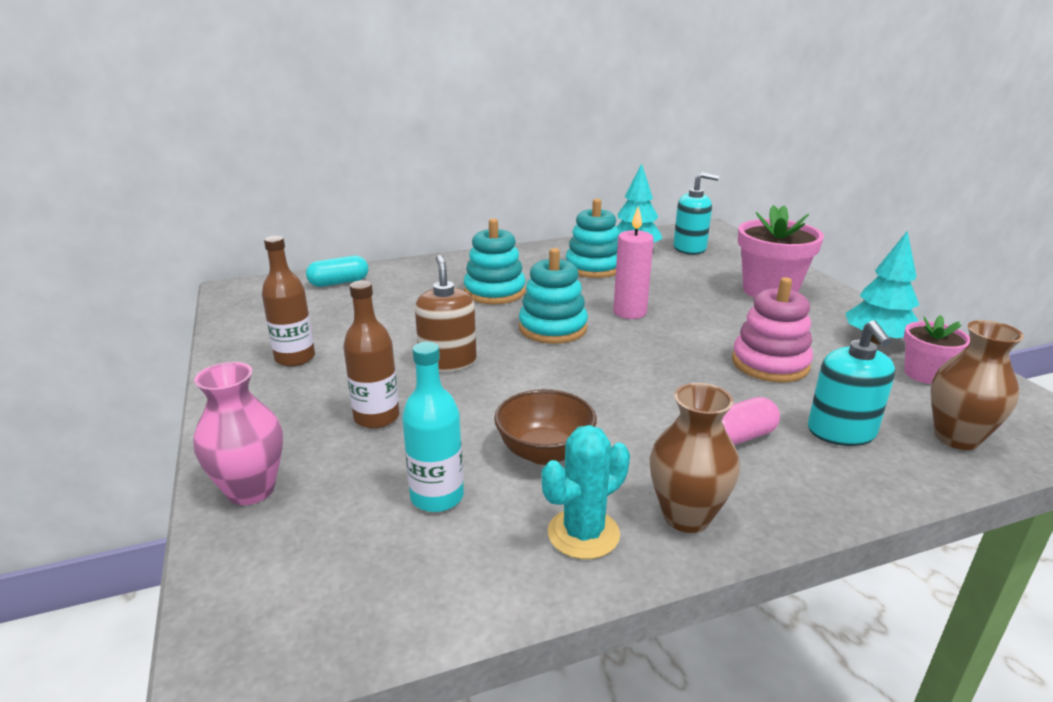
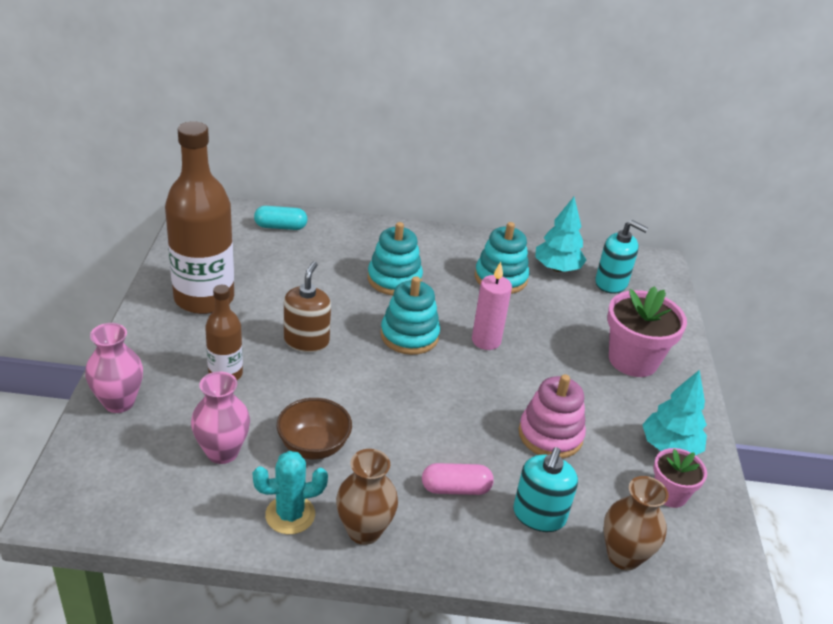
camera: 20 degrees right, 10 degrees up
(295, 358) = (204, 298): brown bottle -> brown bottle, size x1.93
(437, 497) = (222, 452): turquoise bottle -> pink vase

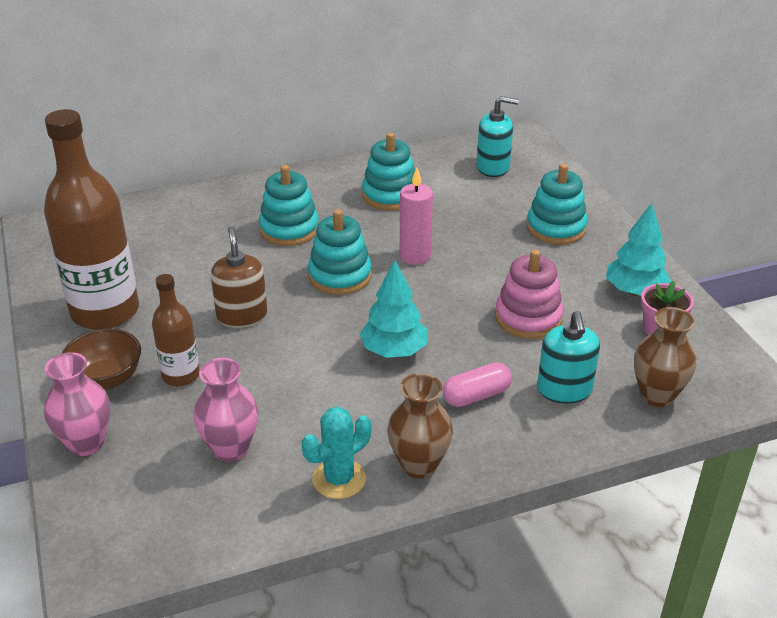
camera: 20 degrees left, 0 degrees up
(280, 227) = (137, 217): turquoise capsule -> none
(313, 446) = (318, 409): brown bowl -> brown bowl (106, 379)
(557, 268) = (436, 170): turquoise tree -> turquoise tree (394, 351)
(633, 360) = (556, 228): pink flower pot -> turquoise stacking toy

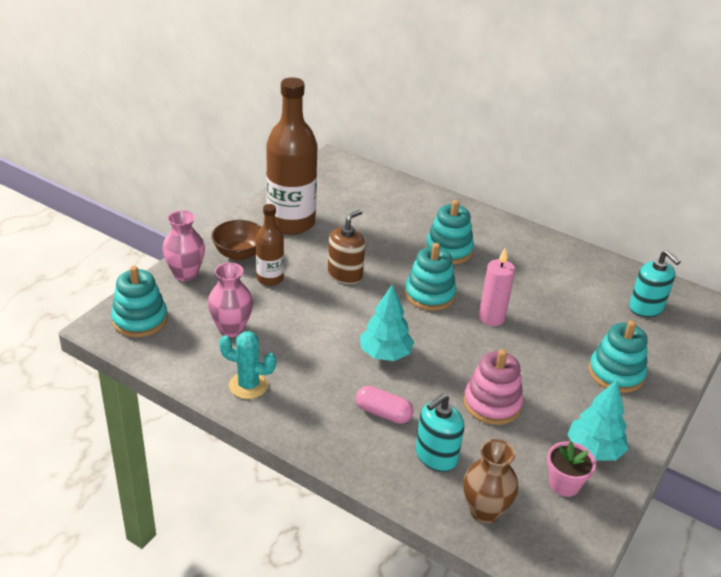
camera: 50 degrees right, 0 degrees up
(390, 195) = (543, 275): turquoise stacking toy -> turquoise stacking toy (140, 320)
(419, 465) = (293, 415): brown vase -> none

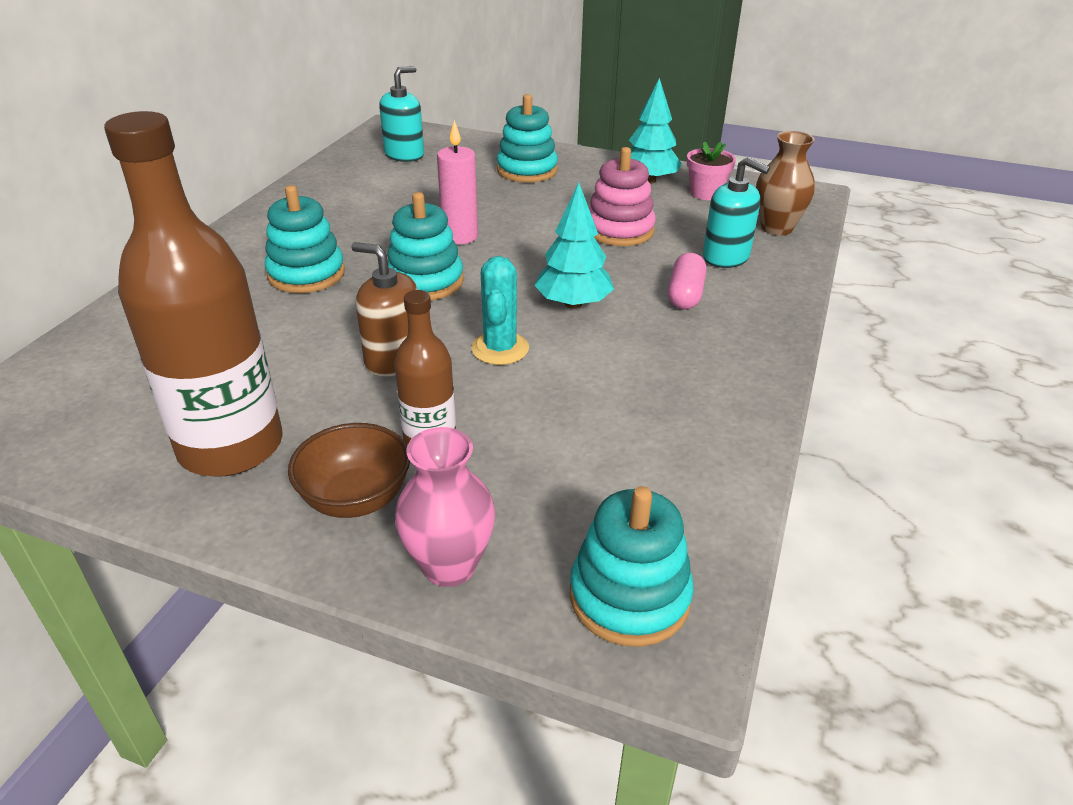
camera: 100 degrees left, 0 degrees up
(231, 329) = (593, 458): pink vase -> none
(248, 385) = (713, 412): turquoise cactus -> turquoise cactus (500, 349)

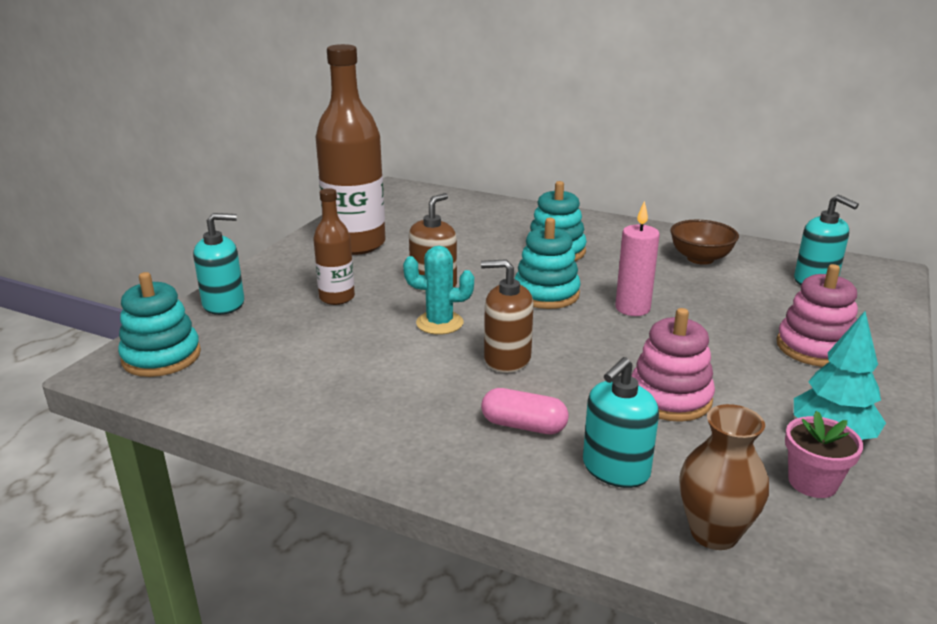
camera: 95 degrees right, 10 degrees down
(356, 498) = (293, 278): brown bowl -> brown bowl (700, 259)
(449, 566) = (224, 304): pink vase -> turquoise soap dispenser
(527, 170) = (815, 348): turquoise stacking toy -> pink stacking toy
(573, 304) = (507, 359): turquoise tree -> brown soap dispenser

